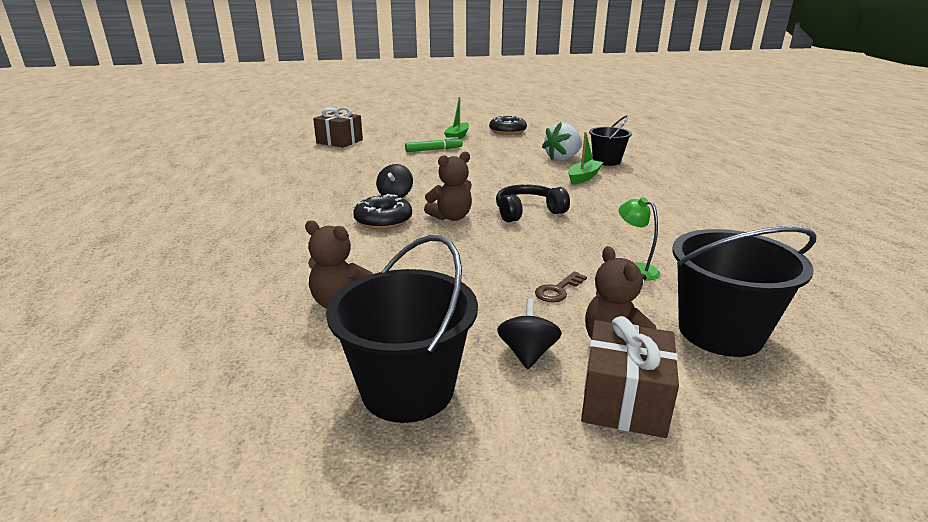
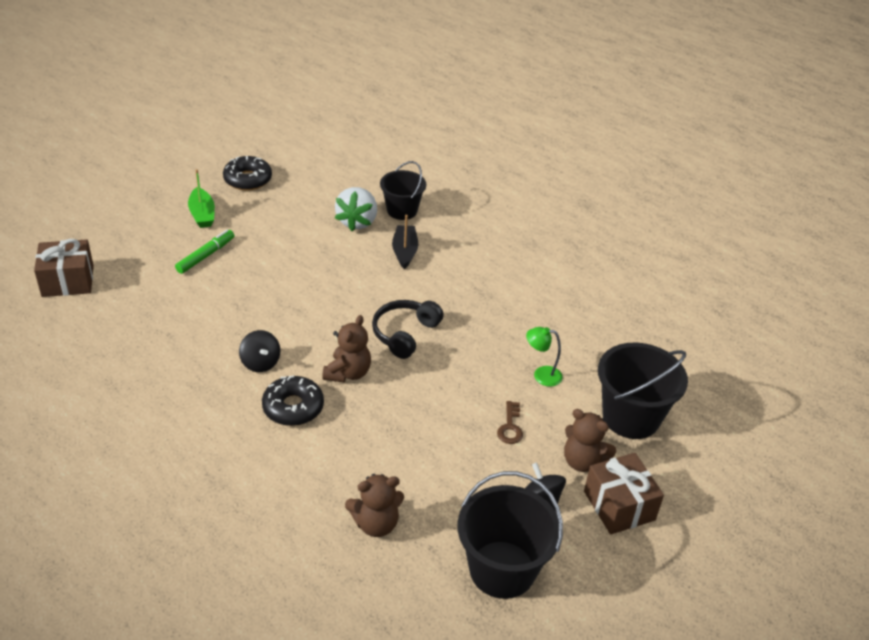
camera: 40 degrees left, 15 degrees up
(583, 177) = (404, 251): green boat -> black boat

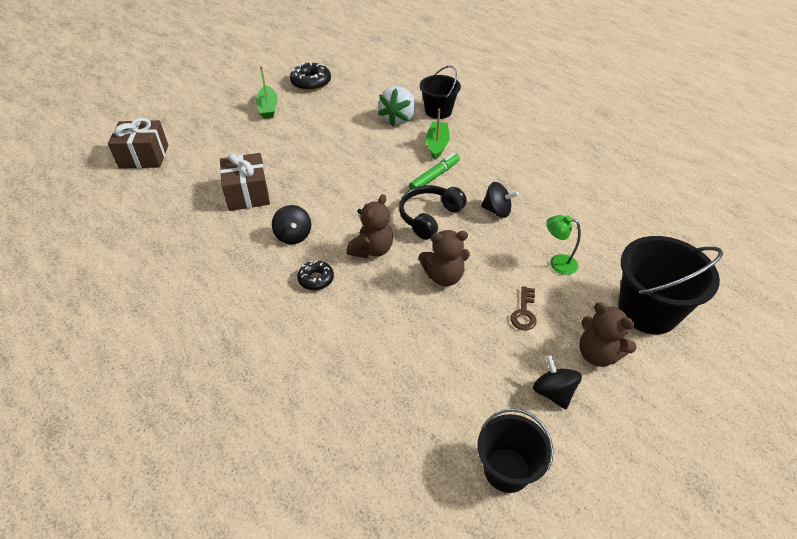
camera: 10 degrees right, 5 degrees up
(205, 256) = (264, 141): green marker -> green marker (434, 176)
(293, 407) = (316, 279): black donut -> black donut, size x0.62
(376, 524) = (379, 405): brown teddy bear -> brown teddy bear (444, 276)
(404, 251) = (437, 145): black boat -> green boat
(476, 323) = (497, 211): none -> black spinning top
(502, 569) = (507, 470): black bucket -> black bucket, size x0.65
(619, 505) = (636, 406): brown gift -> brown gift (247, 194)

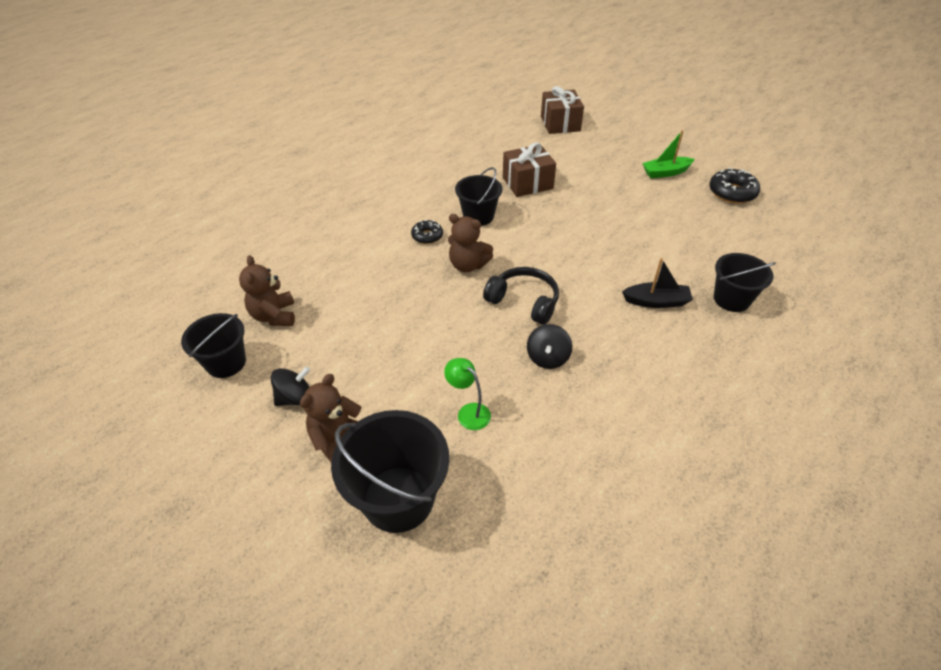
camera: 85 degrees right, 0 degrees up
(293, 235) = (478, 216): black spinning top -> black bucket
(398, 119) = (695, 265): white strawberry -> none
(434, 176) = (594, 302): green marker -> none
(437, 145) = (656, 301): green boat -> black boat
(444, 276) = (438, 316): brown teddy bear -> brown teddy bear (274, 316)
(524, 312) = (393, 379): brown key -> none
(557, 263) = (468, 412): green lamp -> green lamp turned 60 degrees counterclockwise

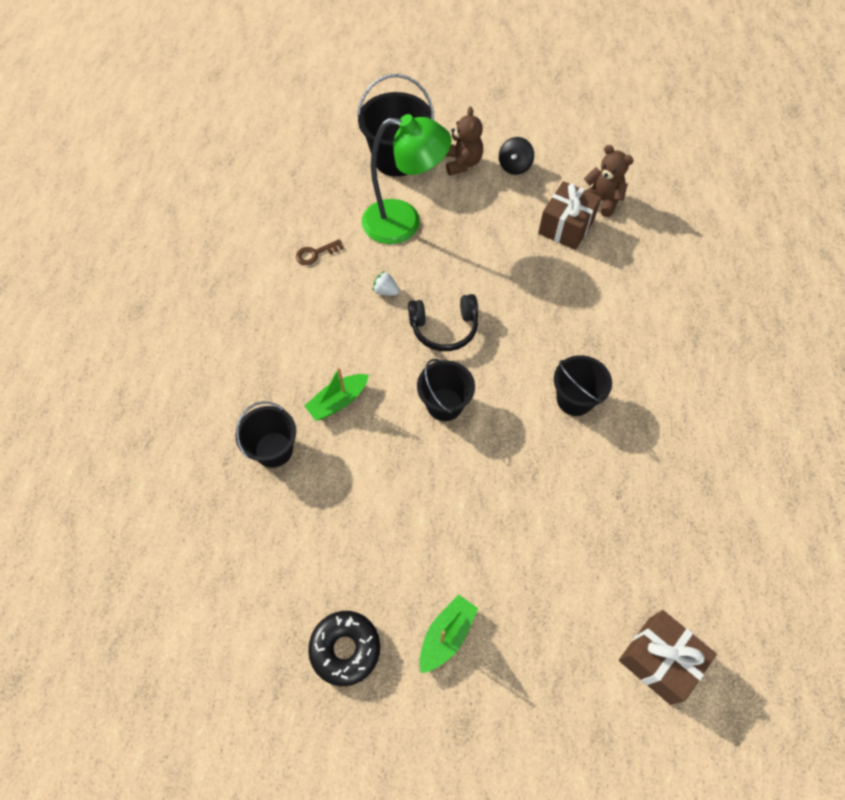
camera: 140 degrees right, 15 degrees up
(226, 363) = (583, 157): black bucket -> black bucket (444, 404)
(427, 236) = (590, 342): black donut -> none
(468, 265) = (522, 334): brown teddy bear -> none
(468, 412) = (404, 222): green lamp -> green lamp, size x2.28
(527, 183) = (579, 488): brown gift -> brown gift (566, 227)
(547, 358) = (386, 291): black spinning top -> white strawberry
(590, 438) = (315, 254): none -> brown key
(656, 301) = (338, 401): black boat -> green boat

